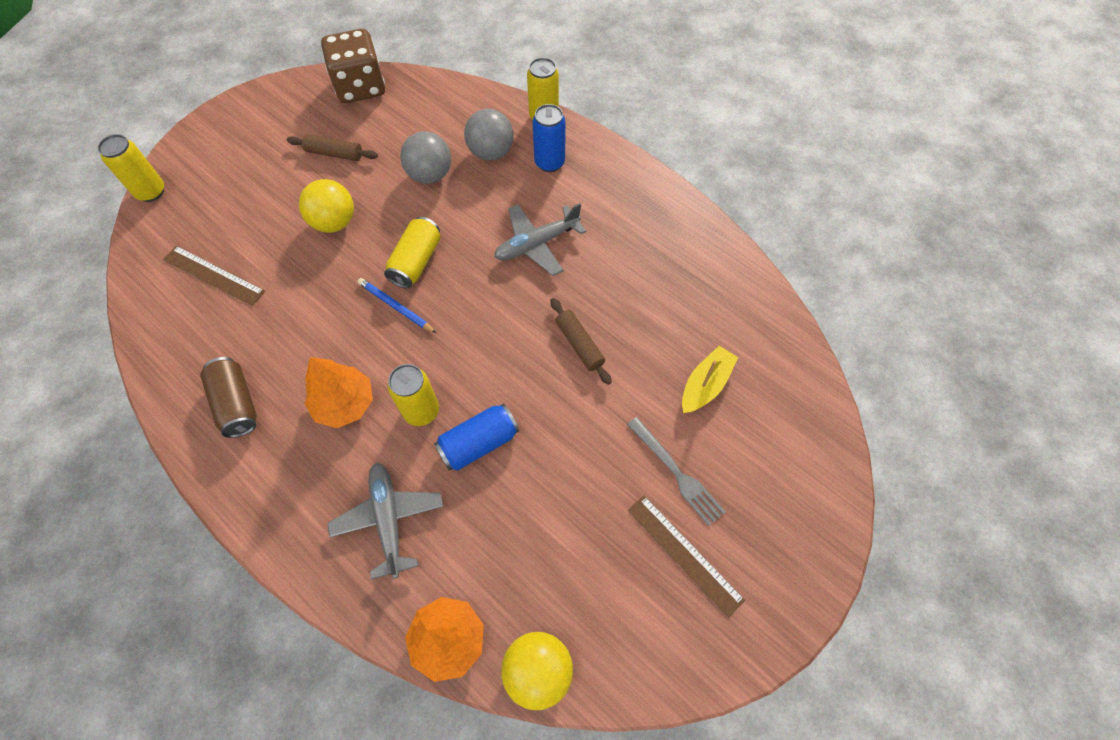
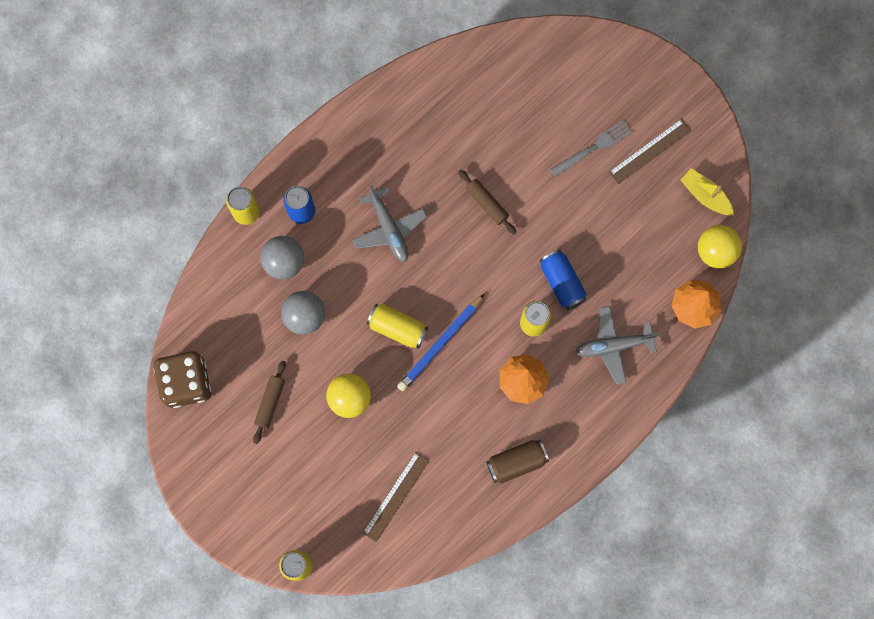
camera: 85 degrees left, 15 degrees up
(396, 307) = (440, 344): blue pencil -> blue pencil, size x1.54
(579, 344) = (486, 203): brown rolling pin -> brown rolling pin turned 75 degrees clockwise
(705, 385) = (528, 116): yellow boat -> yellow boat (705, 195)

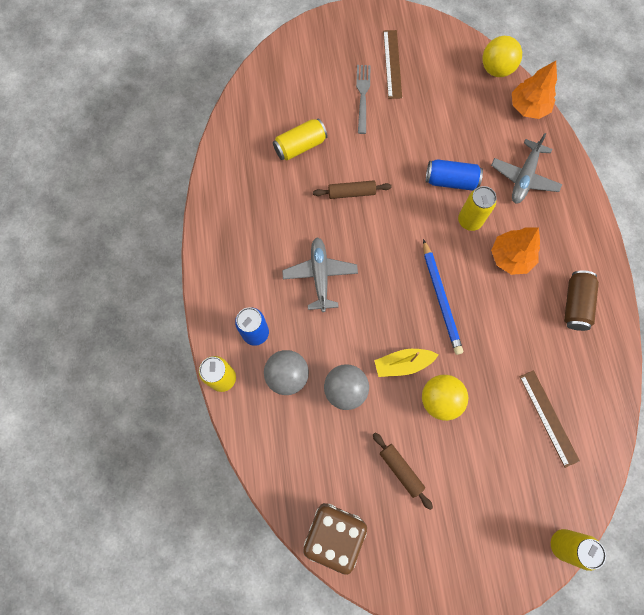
camera: 55 degrees left, 5 degrees down
(389, 229) = (320, 275): grey plane -> grey plane turned 105 degrees counterclockwise
(397, 328) = (405, 322): yellow can -> yellow can (300, 146)
(705, 195) = (450, 50): yellow boat -> yellow boat (403, 364)

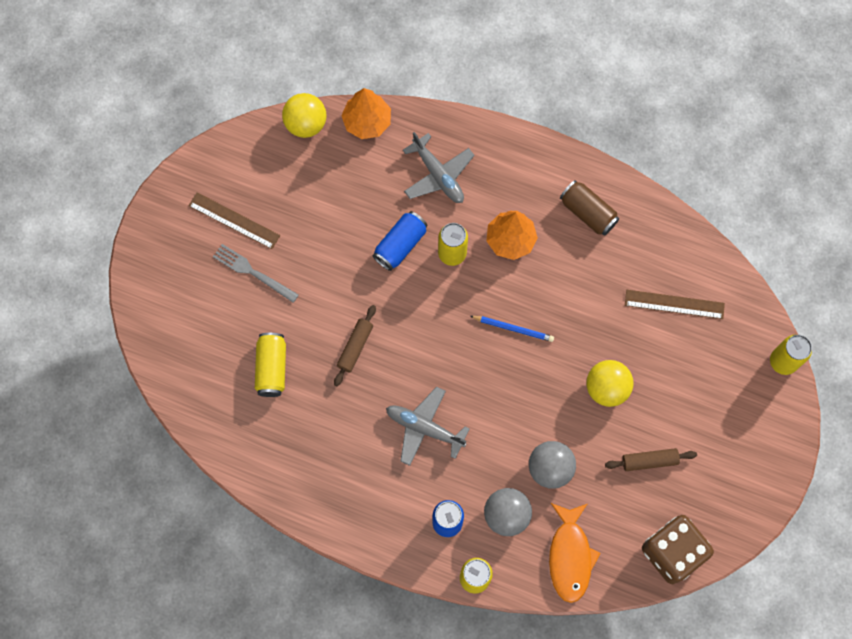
camera: 60 degrees left, 0 degrees up
(282, 446) = (570, 556): none -> orange fish
(403, 364) = (555, 401): yellow boat -> none
(440, 298) = (513, 329): blue pencil -> blue pencil, size x0.65

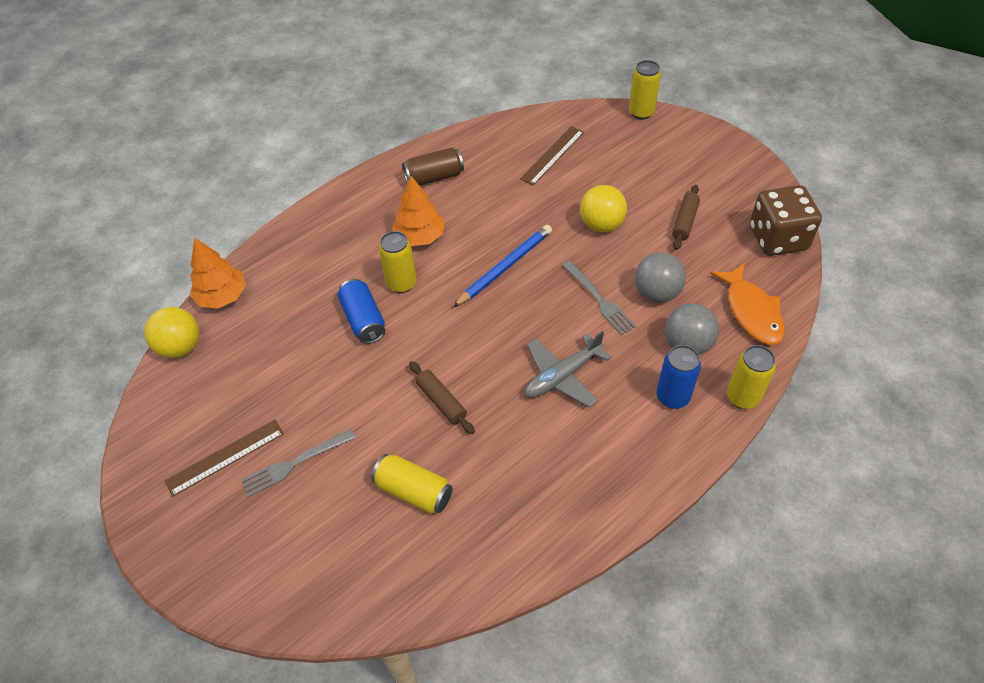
camera: 60 degrees left, 20 degrees down
(438, 175) = (319, 264): grey plane -> none
(513, 329) = (505, 267): blue pencil -> blue pencil, size x1.54
(518, 423) = (599, 299): none -> grey fork
(570, 556) = (751, 312): orange fish -> orange fish turned 45 degrees clockwise

